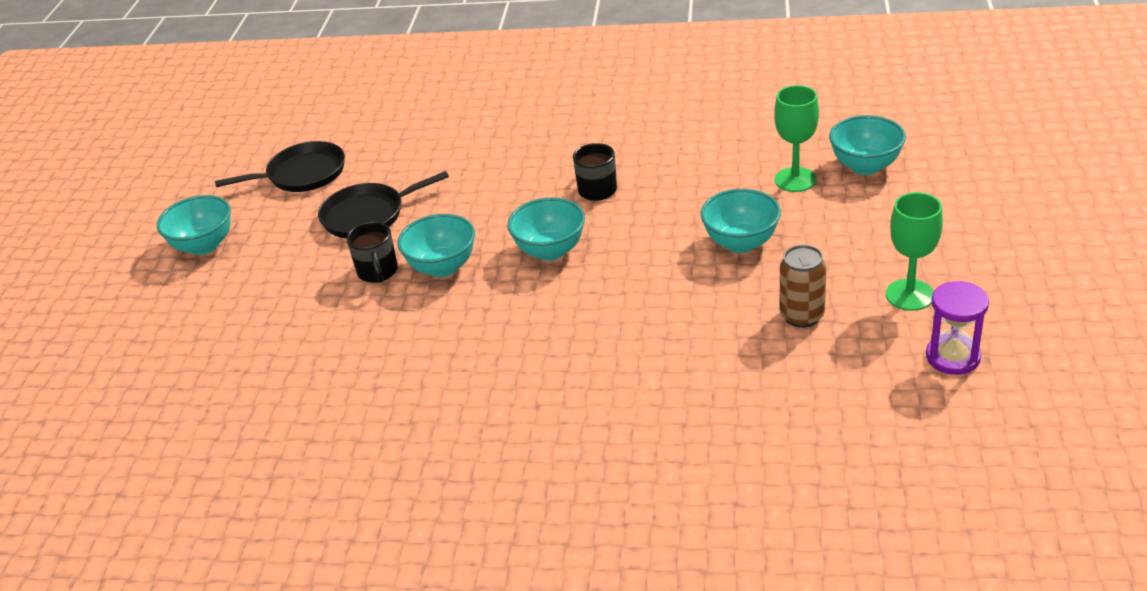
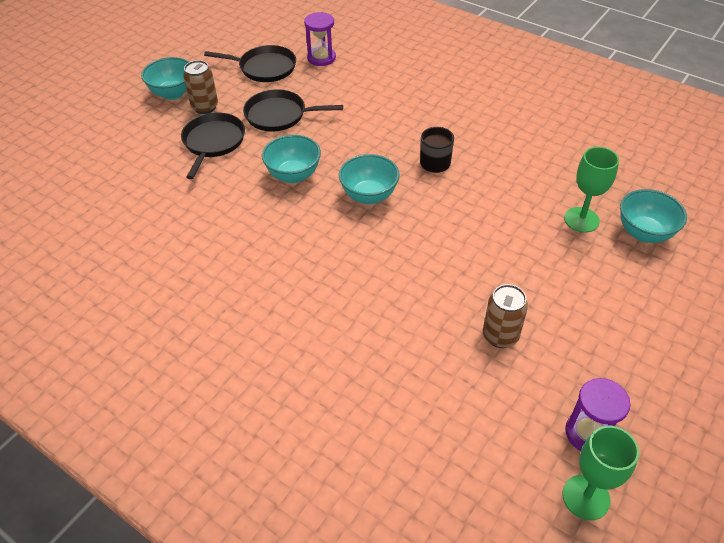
camera: 25 degrees right, 10 degrees up
(262, 243) = (205, 107): none -> brown can
(308, 275) = (213, 142): none -> black pan
(367, 138) = (321, 58): none -> purple hourglass
(378, 272) = (253, 160): black mug -> none
(741, 243) = (502, 253): turquoise bowl -> none
(909, 295) = (595, 361): green goblet -> green goblet (586, 497)

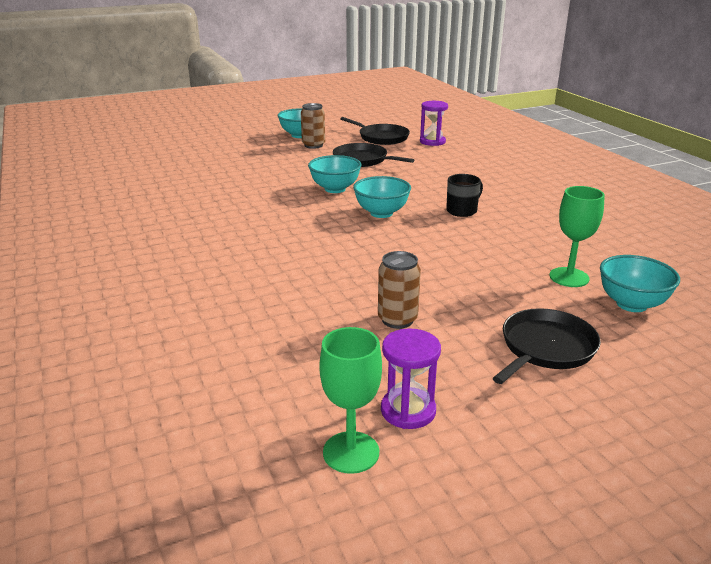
camera: 30 degrees right, 20 degrees down
(213, 142) = (297, 161): black pan -> black pan (545, 348)

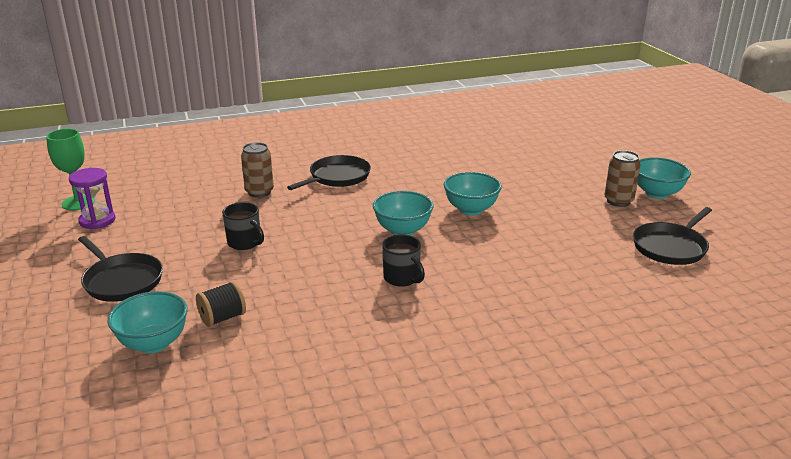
camera: 95 degrees right, 0 degrees up
(363, 160) = (569, 229): black pan -> black pan (337, 177)
(397, 320) = (200, 225): brown can -> brown can (259, 192)
(431, 285) = (245, 243): none -> black mug
(432, 142) = (667, 286): purple hourglass -> none
(569, 277) = (222, 318): green goblet -> black spool

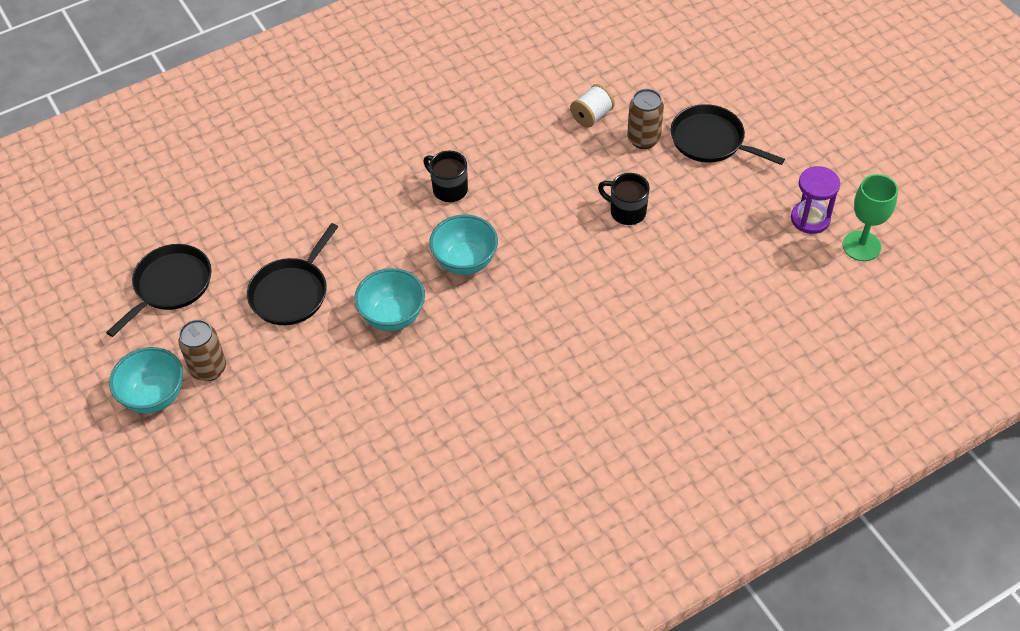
camera: 170 degrees right, 25 degrees up
(153, 343) = (631, 83): turquoise bowl -> none
(222, 318) = (592, 116): black spool -> white spool
(259, 192) = (662, 306): brown can -> brown can (643, 139)
(337, 177) = (578, 360): black pan -> black pan (291, 292)

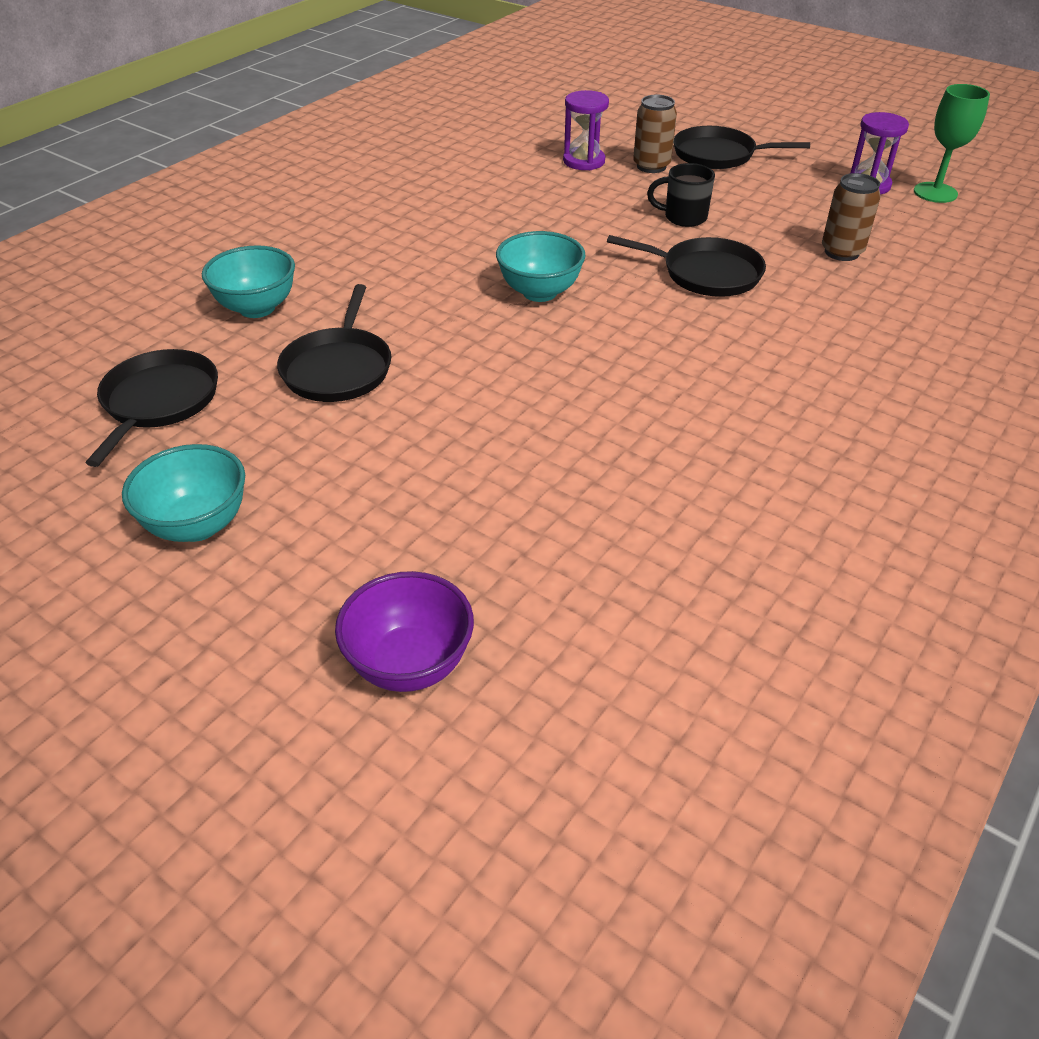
camera: 25 degrees left, 10 degrees down
(208, 369) = (266, 472): brown can -> brown can (841, 252)
(223, 536) = (410, 664): none -> purple bowl
(392, 316) = (488, 358): turquoise bowl -> turquoise bowl (257, 308)
(449, 189) = (473, 241): black mug -> none
(592, 116) = (584, 161): white spool -> purple hourglass
(599, 281) = (706, 274): none -> black pan

